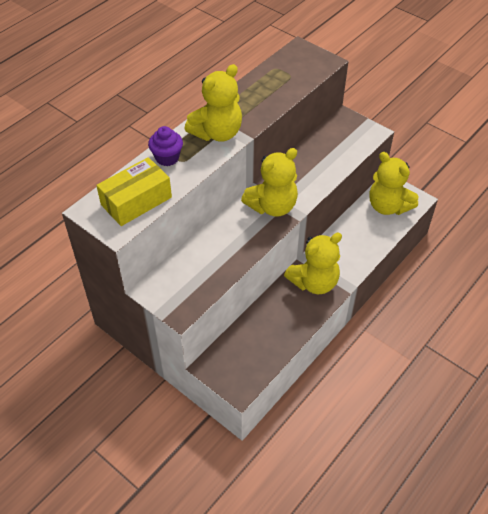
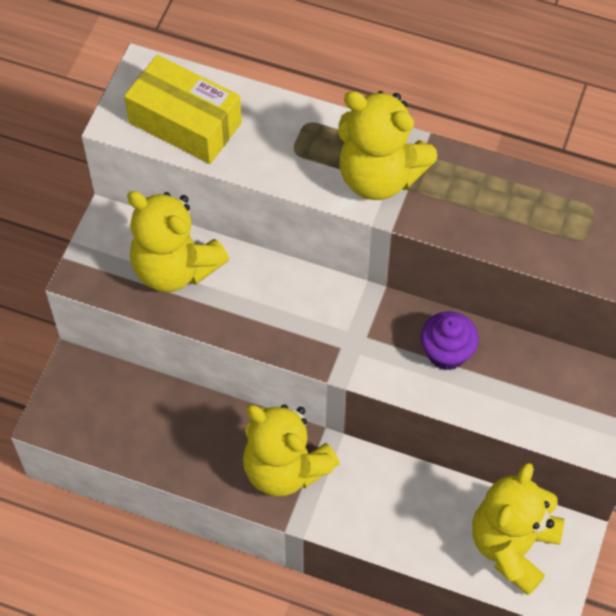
camera: 70 degrees right, 10 degrees up
(167, 158) = (292, 128): purple cupcake -> purple cupcake (446, 353)
(272, 206) = (342, 332): yellow teddy bear -> yellow teddy bear (175, 268)

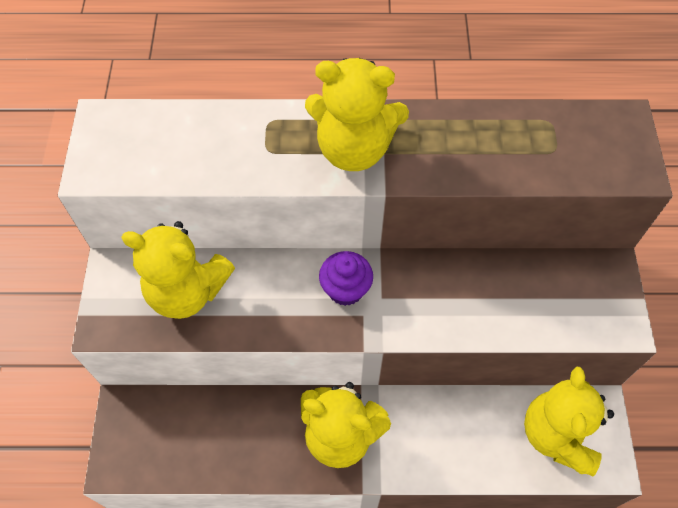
camera: 20 degrees left, 0 degrees up
(185, 122) = (155, 154): yellow box -> none
(446, 353) = (456, 289): purple cupcake -> purple cupcake (345, 289)

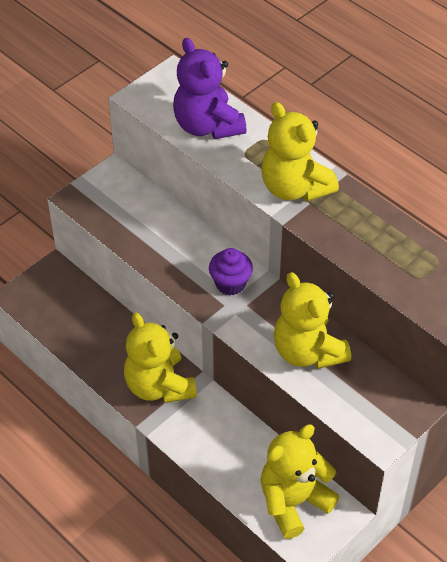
camera: 45 degrees right, 10 degrees down
(187, 291) = (140, 215): yellow teddy bear -> yellow teddy bear (308, 351)
(199, 149) = (207, 126): none -> purple teddy bear

